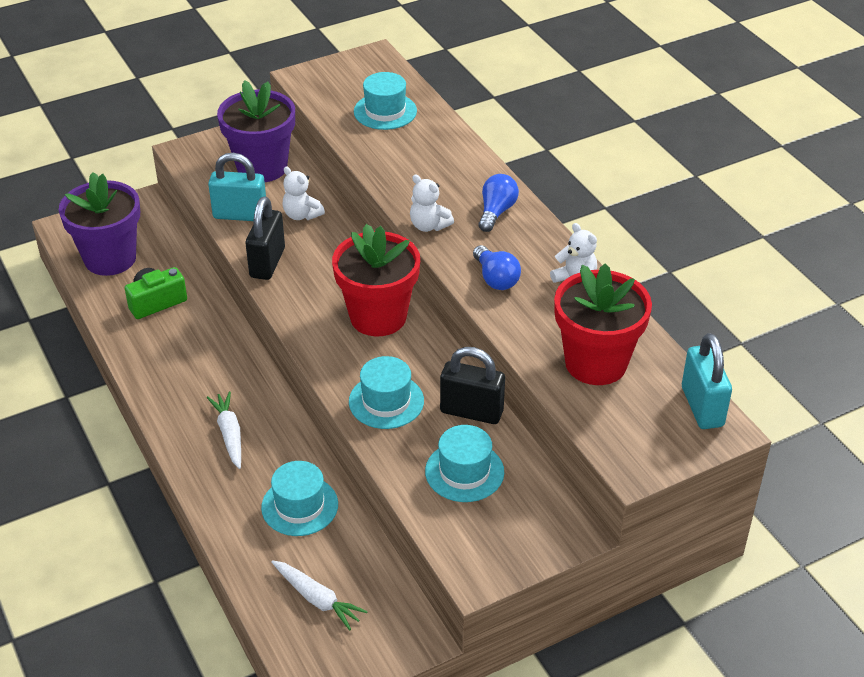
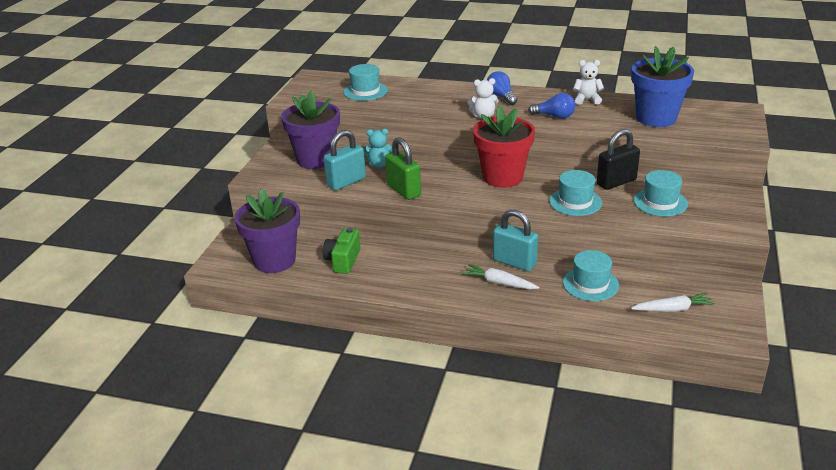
camera: 45 degrees left, 10 degrees down
(267, 263) = (404, 190): black padlock -> green padlock
(301, 215) = (379, 165): white teddy bear -> turquoise teddy bear
(596, 363) = (656, 118): red flower pot -> blue flower pot
(702, 407) = (721, 108): turquoise padlock -> turquoise padlock (514, 262)

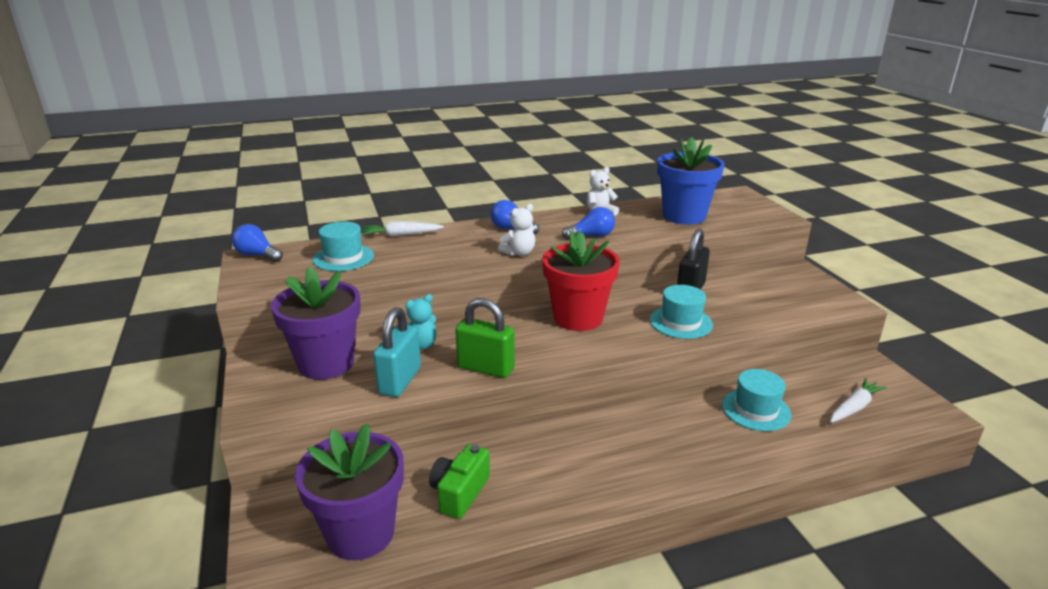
camera: 35 degrees left, 5 degrees down
(317, 77) = (257, 255): none -> blue light bulb
(343, 261) = (460, 492): green camera -> green camera turned 45 degrees clockwise
(499, 283) = (671, 446): white carrot -> white carrot (401, 235)
(514, 262) = (658, 414): turquoise padlock -> none
(660, 202) = (752, 298): turquoise hat -> none

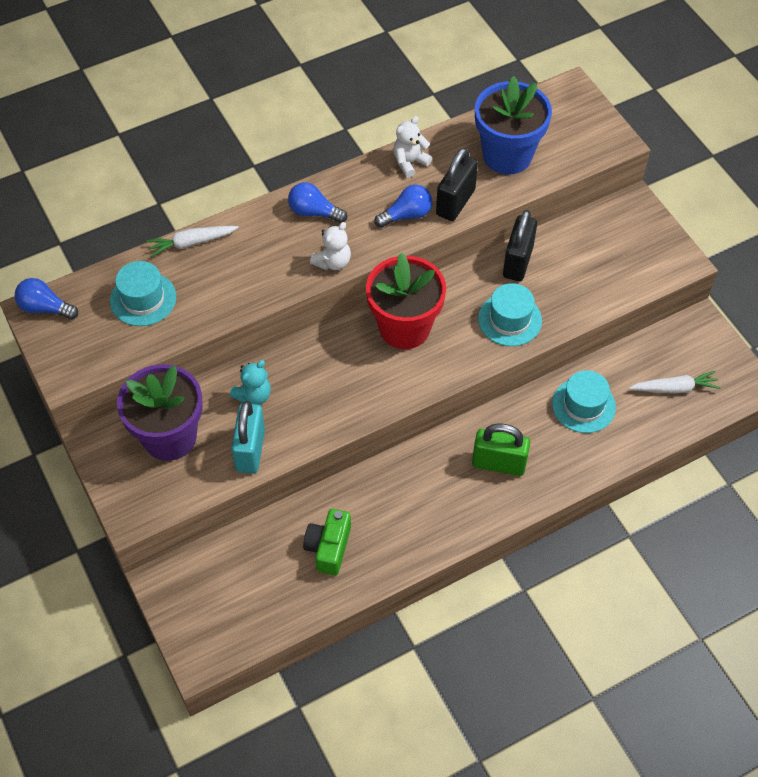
camera: 10 degrees left, 30 degrees up
(360, 533) = (257, 602): purple flower pot -> none
(486, 368) = (327, 420): green padlock -> green padlock (499, 463)
(636, 233) = (455, 202): none -> black padlock
(854, 407) = (674, 388): white carrot -> white carrot turned 45 degrees clockwise

